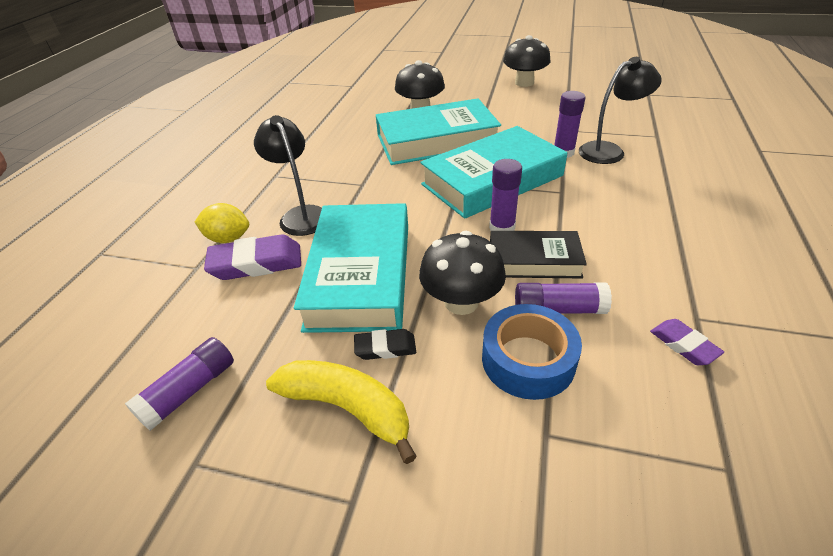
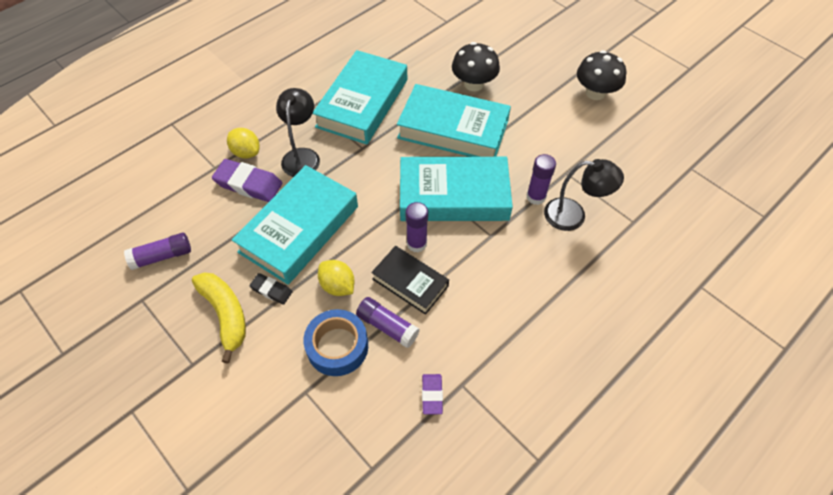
camera: 30 degrees right, 15 degrees up
(327, 155) = (362, 103): none -> turquoise book
(461, 302) = (337, 286): black mushroom -> yellow lemon

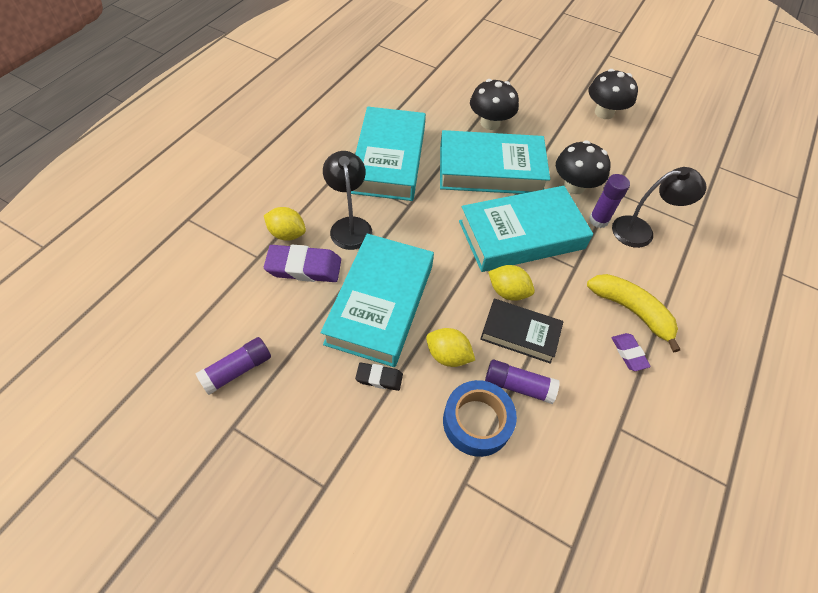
camera: 20 degrees left, 0 degrees up
(225, 314) = (339, 418): yellow banana -> yellow banana (631, 310)
(416, 243) = (508, 292): purple glue stick -> yellow lemon
(432, 395) = (596, 447): purple eraser -> purple eraser (629, 353)
(528, 159) = (574, 186): none -> black mushroom

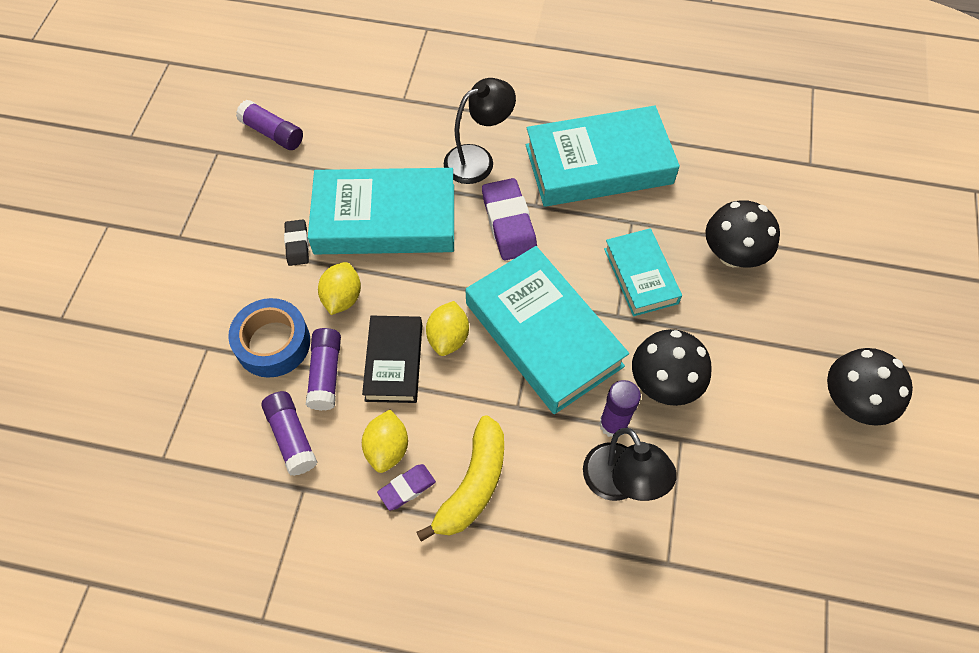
camera: 75 degrees right, 5 degrees up
(287, 234) = (442, 111): yellow lemon -> yellow lemon (387, 448)
(304, 267) = (405, 140): purple eraser -> purple eraser (509, 223)
(490, 170) = (640, 276): turquoise book -> turquoise book, size x0.57
(571, 426) = (292, 437): none -> purple glue stick

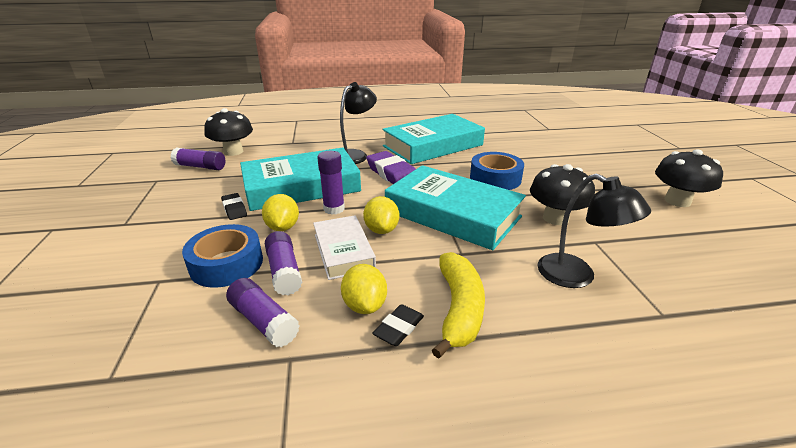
camera: 20 degrees left, 30 degrees down
(394, 362) = (343, 251): black book -> white book
(407, 488) = (399, 328): purple eraser -> black eraser
(613, 424) = (540, 245): purple glue stick -> purple glue stick (334, 209)
(640, 276) = (495, 178): turquoise book -> blue tape
(732, 254) = (541, 162): black mushroom -> black mushroom (233, 152)

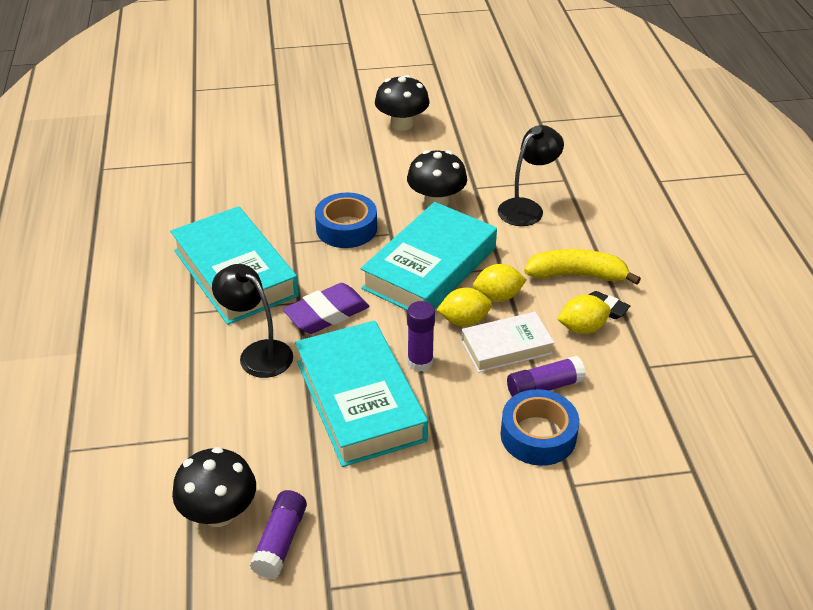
camera: 90 degrees left, 10 degrees up
(234, 209) = (422, 458): black eraser -> none
(263, 321) = (613, 389): purple glue stick -> none
(283, 227) = (463, 402): yellow lemon -> yellow lemon (498, 296)

